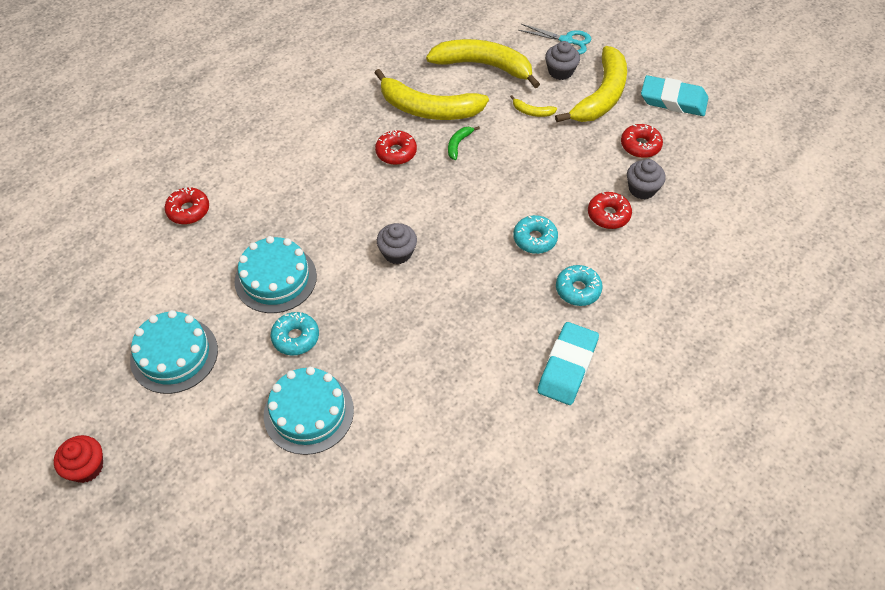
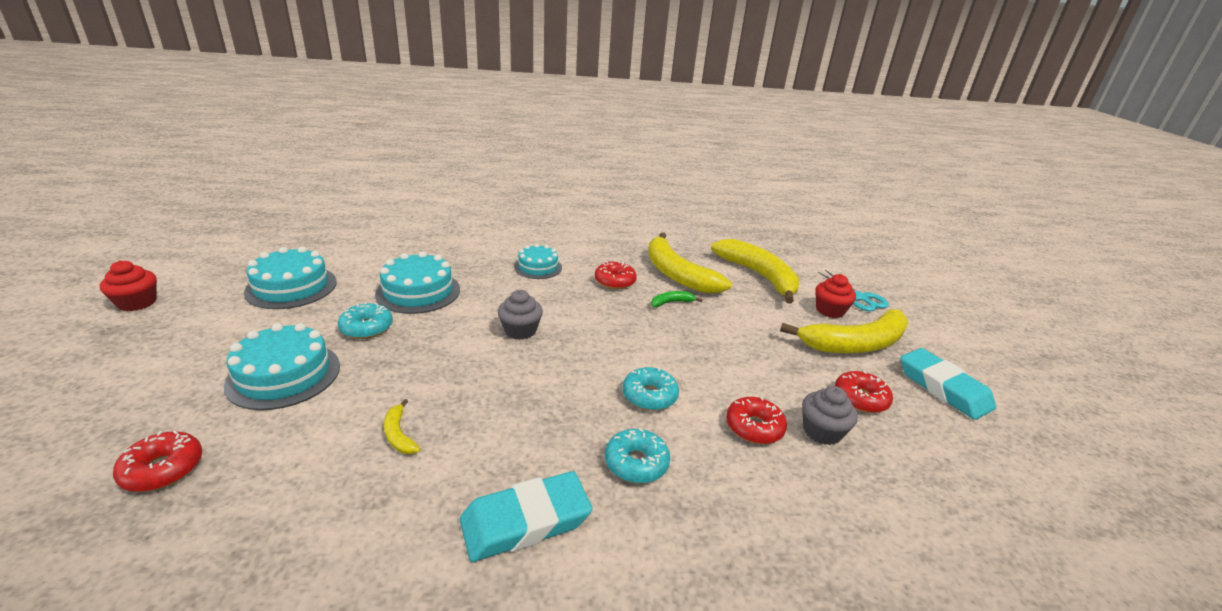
camera: 40 degrees right, 25 degrees down
(188, 210) = (437, 235): red donut -> red donut (163, 469)
(323, 182) = (538, 267): none -> turquoise cake
(532, 112) = (767, 319): yellow banana -> yellow banana (399, 434)
(560, 71) = (829, 310): grey cupcake -> red cupcake

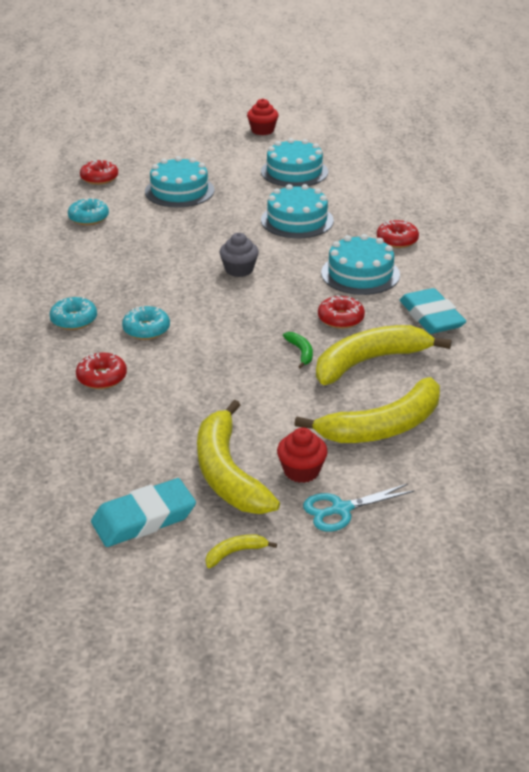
camera: 95 degrees right, 5 degrees up
(367, 328) = (238, 208): turquoise donut -> turquoise donut (89, 218)
(399, 434) = (116, 235): yellow banana -> yellow banana (235, 553)
(525, 521) = (36, 281): turquoise eraser -> turquoise eraser (431, 317)
(538, 267) = (360, 274): turquoise cake -> turquoise cake, size x1.54
(822, 431) = (91, 414): grey cupcake -> none
(860, 398) = (132, 449): red donut -> red donut (397, 240)

